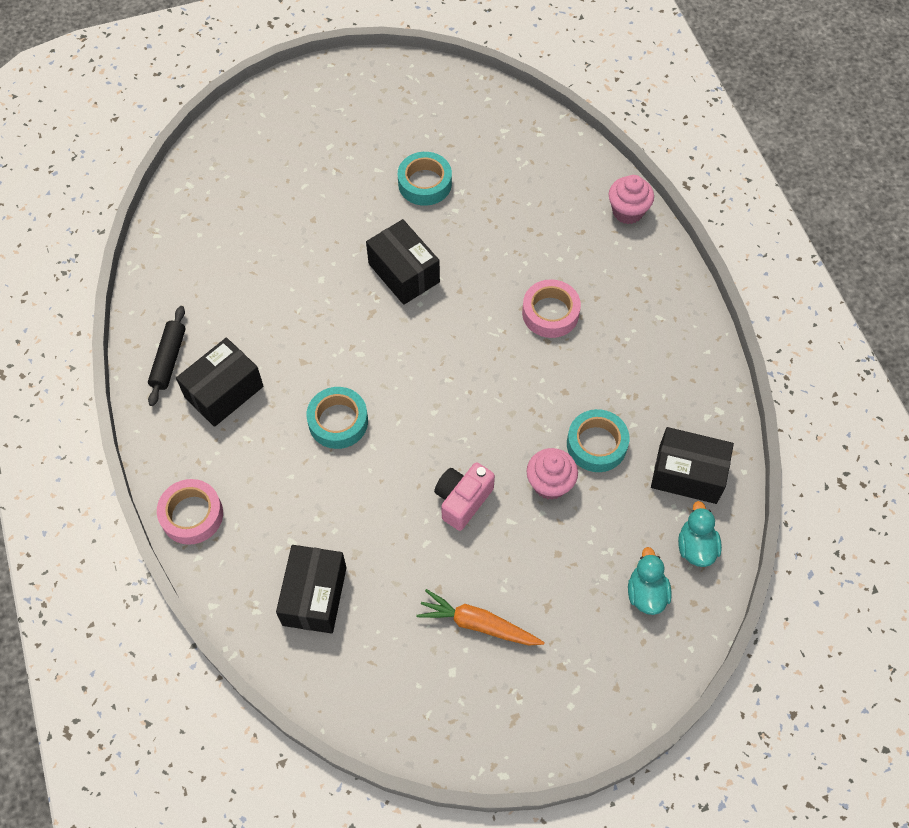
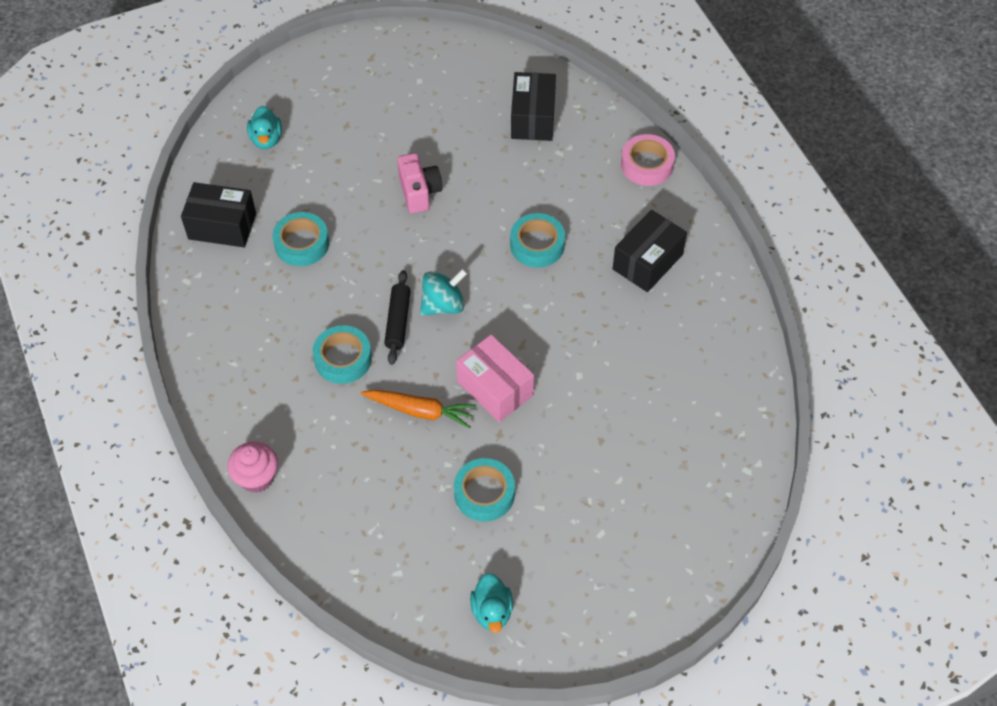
camera: 175 degrees right, 5 degrees down
(169, 359) = (707, 286): black rolling pin -> black rolling pin (398, 321)
(404, 273) = (495, 388): black box -> pink box
(446, 361) = (443, 305): none -> turquoise spinning top
(462, 500) = (419, 192): pink camera -> pink camera turned 45 degrees counterclockwise
(478, 624) = (401, 110): orange carrot -> orange carrot (420, 411)
(550, 313) = (343, 359): pink tape -> turquoise tape
(550, 484) = (344, 210): pink cupcake -> none
(696, 547) = (222, 173): turquoise duck -> turquoise duck (492, 611)

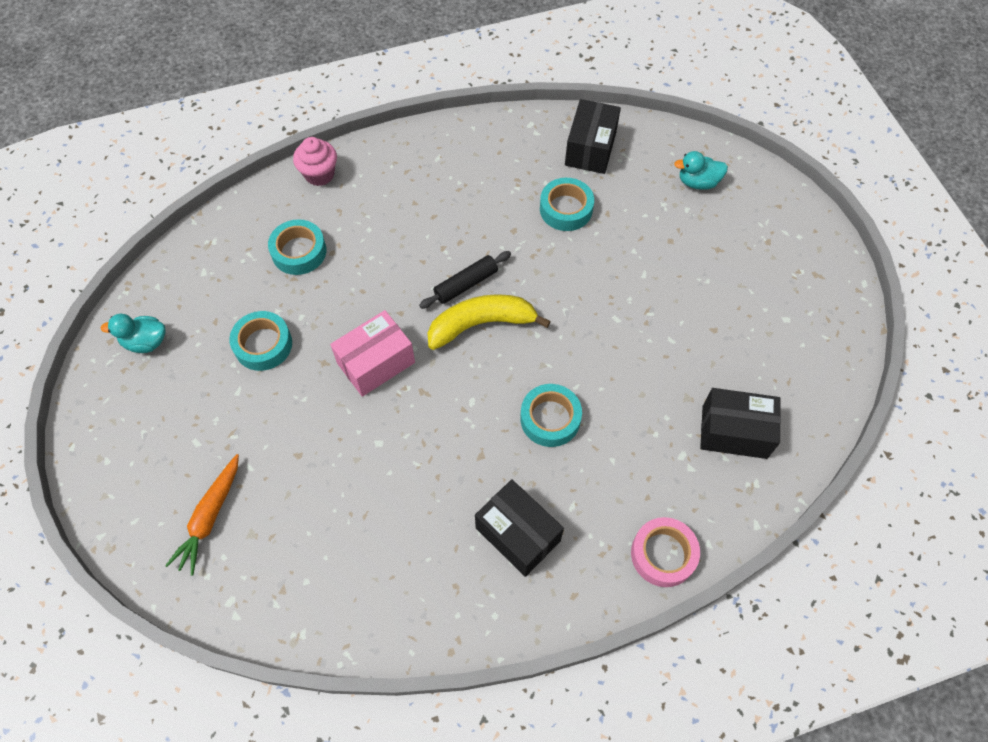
camera: 95 degrees right, 5 degrees up
(343, 359) = (430, 238): turquoise tape -> turquoise tape (299, 252)
(398, 321) = (466, 284): black rolling pin -> black rolling pin turned 45 degrees counterclockwise
(419, 192) = (627, 311): pink camera -> none
(420, 411) = (362, 297): orange carrot -> orange carrot (210, 517)
(443, 305) = (481, 324): turquoise spinning top -> yellow banana

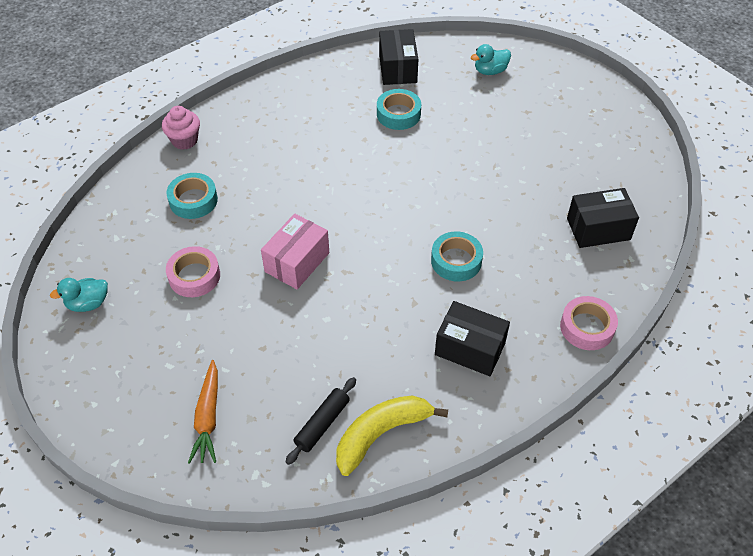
camera: 20 degrees left, 10 degrees down
(263, 345) = (194, 276): turquoise tape -> pink tape
(466, 284) = (344, 186): black rolling pin -> black rolling pin (322, 424)
(481, 324) = (370, 211): yellow banana -> yellow banana (381, 434)

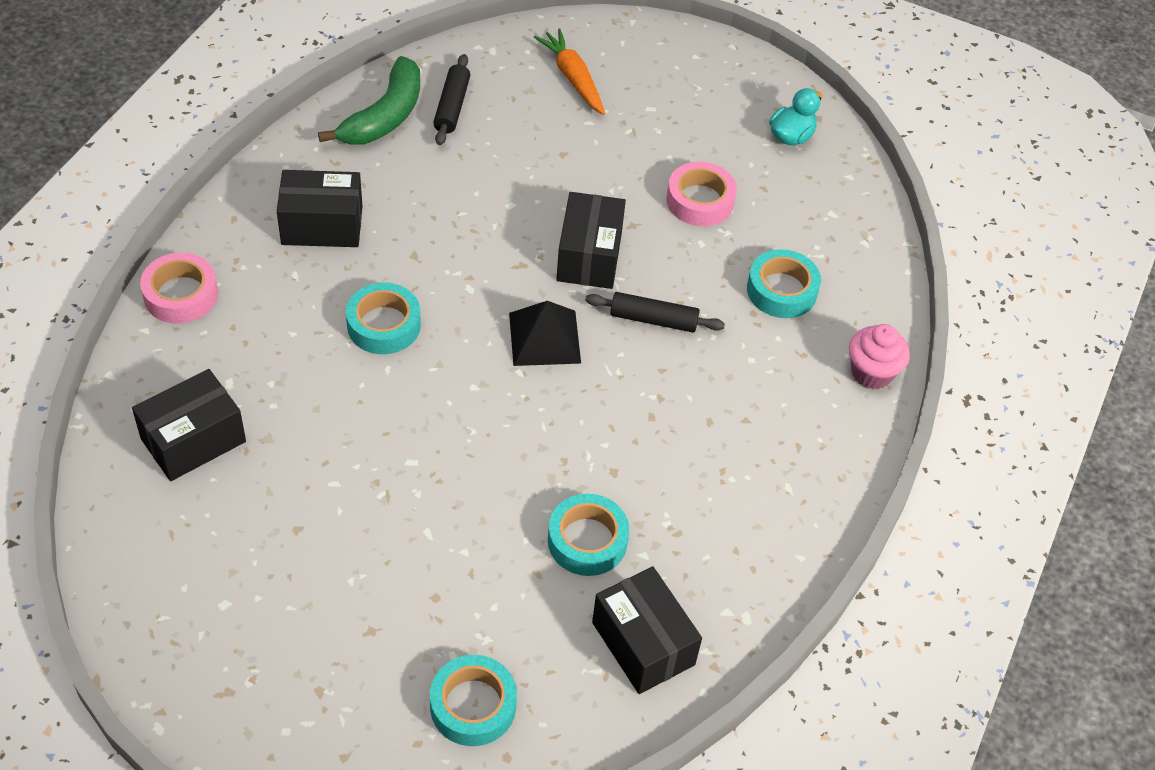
camera: 150 degrees right, 0 degrees up
(285, 209) = (653, 320): none -> black rolling pin
(297, 262) = (589, 256): pink box -> black box
(358, 220) = (545, 338): none -> black pyramid
(381, 434) = (385, 116): yellow banana -> green banana
(490, 71) = (473, 705): turquoise duck -> turquoise tape

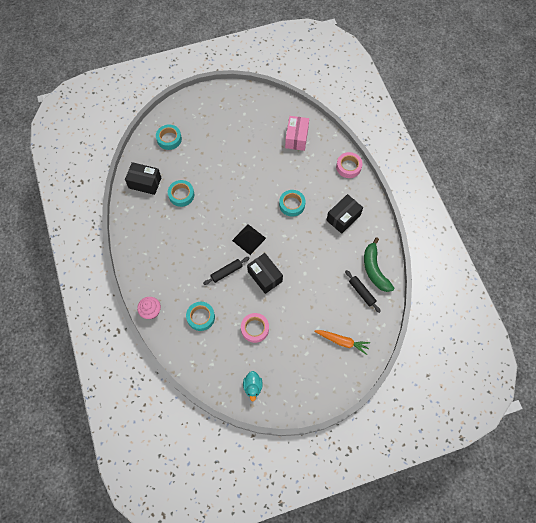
camera: 140 degrees right, 15 degrees up
(193, 440) = (296, 138): black box -> pink box

